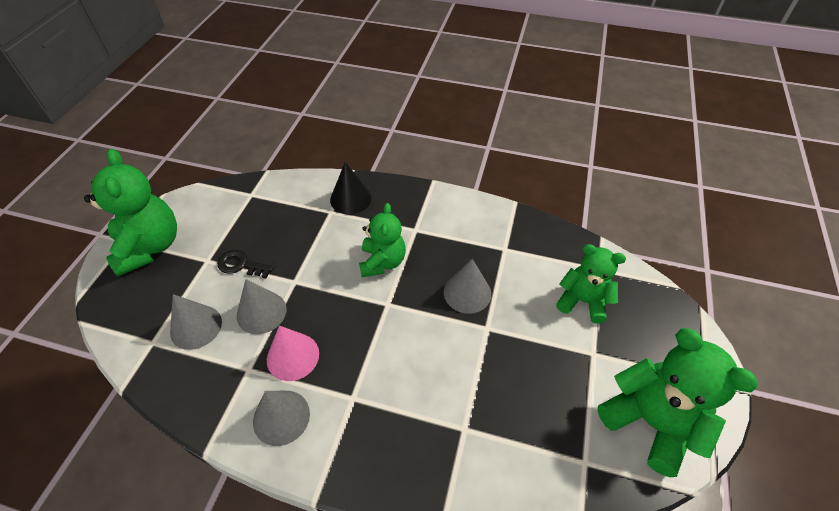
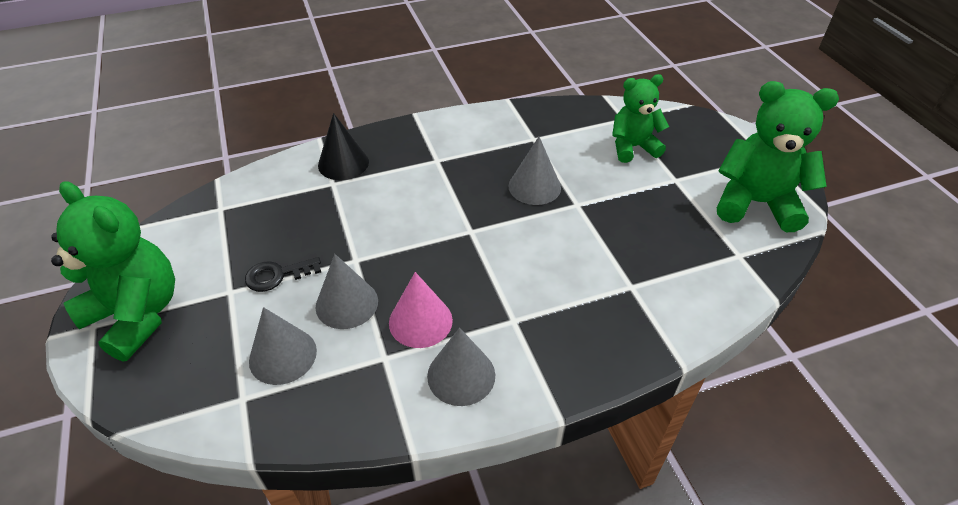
camera: 35 degrees left, 5 degrees down
(382, 262) = (431, 200): green teddy bear -> none

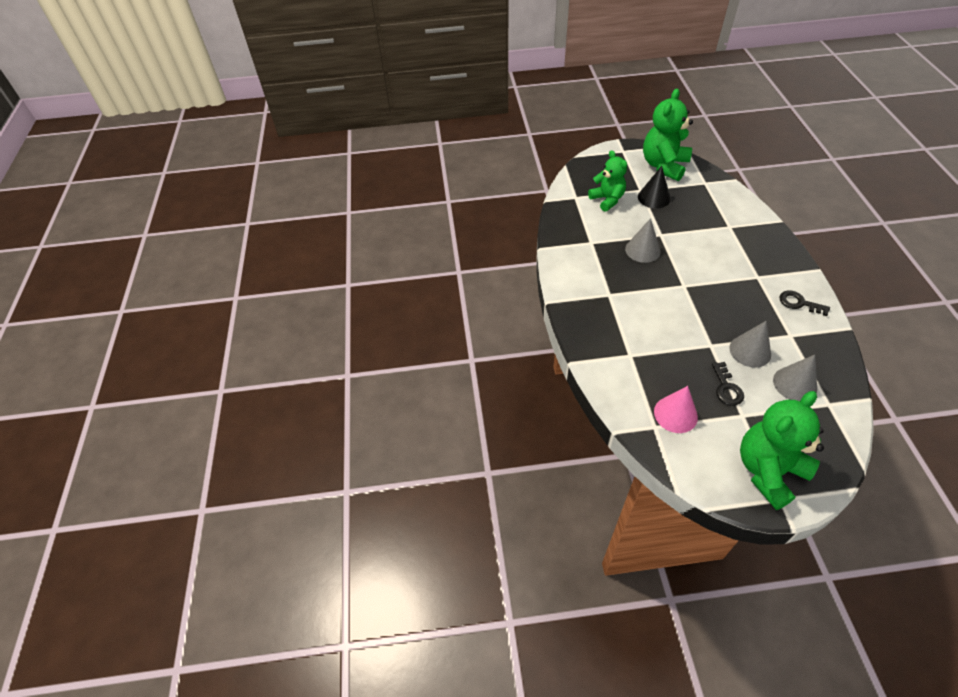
camera: 75 degrees left, 5 degrees up
(343, 163) = (607, 348): black cone -> black cone (654, 197)
(420, 321) = (762, 317): pink cone -> pink cone (675, 414)
(461, 375) = (799, 303): grey cone -> black key
(633, 147) = (607, 200): green teddy bear -> green teddy bear turned 150 degrees clockwise

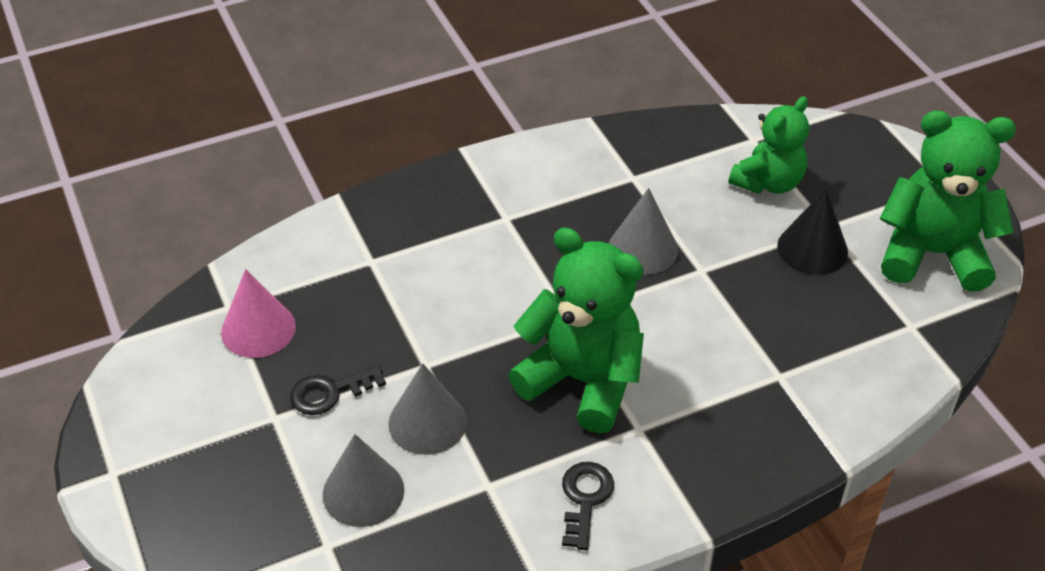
camera: 70 degrees right, 5 degrees down
(768, 471) = (165, 455): green teddy bear -> green teddy bear (582, 381)

